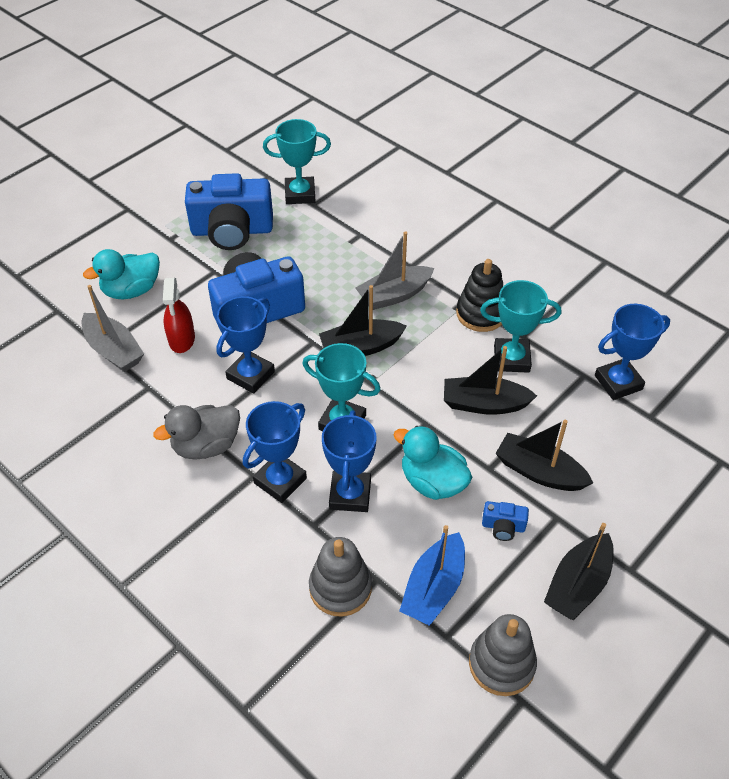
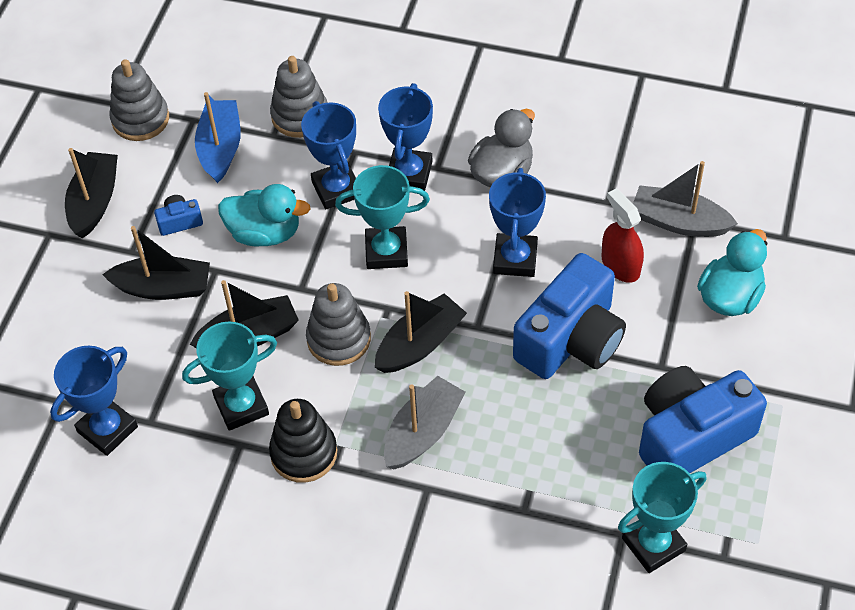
camera: 155 degrees right, 5 degrees up
(417, 374) = (339, 339): none -> grey stacking toy

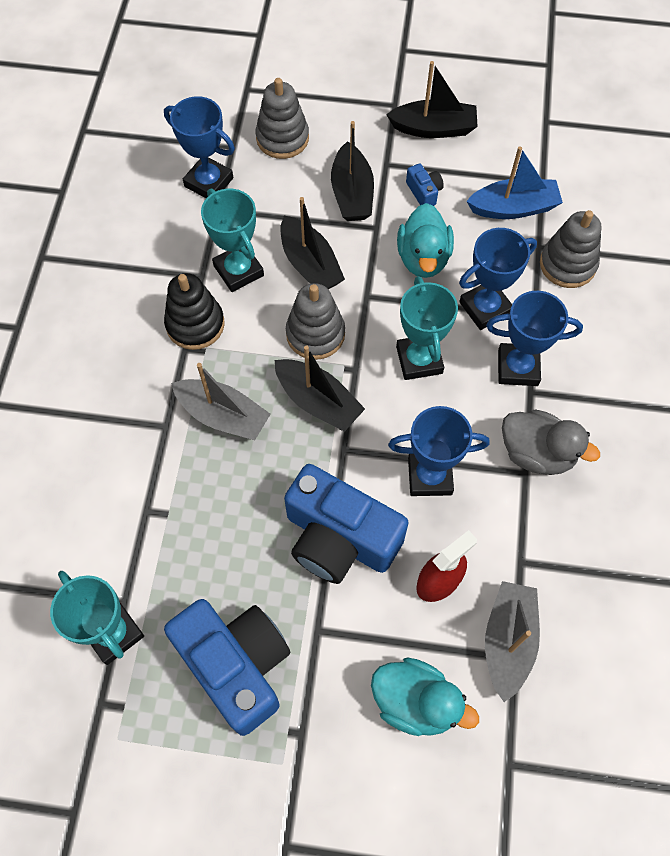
camera: 80 degrees right, 10 degrees up
(140, 119) = (532, 142): grey stacking toy -> grey stacking toy (282, 138)

